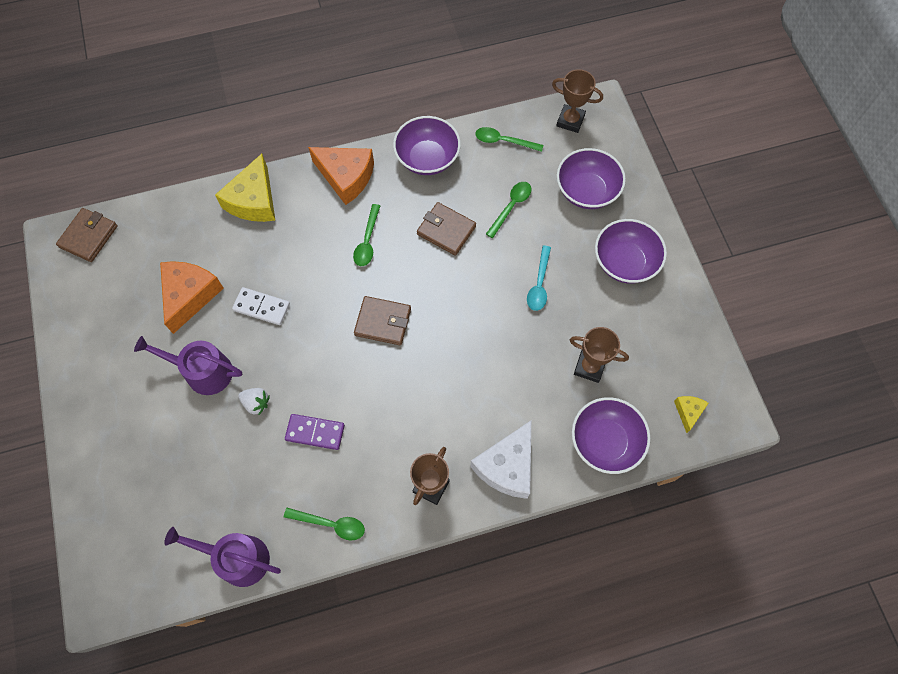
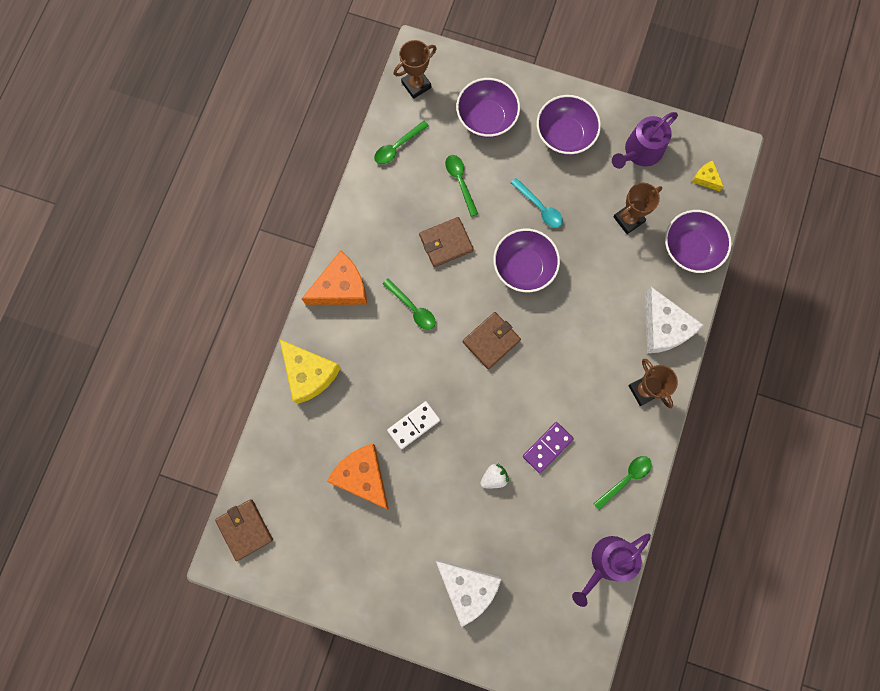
camera: 55 degrees left, 10 degrees up
(138, 444) = (467, 588): none -> white cheese
(203, 372) = (439, 503): purple watering can -> purple watering can (640, 152)
(427, 158) = (370, 214): purple bowl -> purple bowl (524, 267)

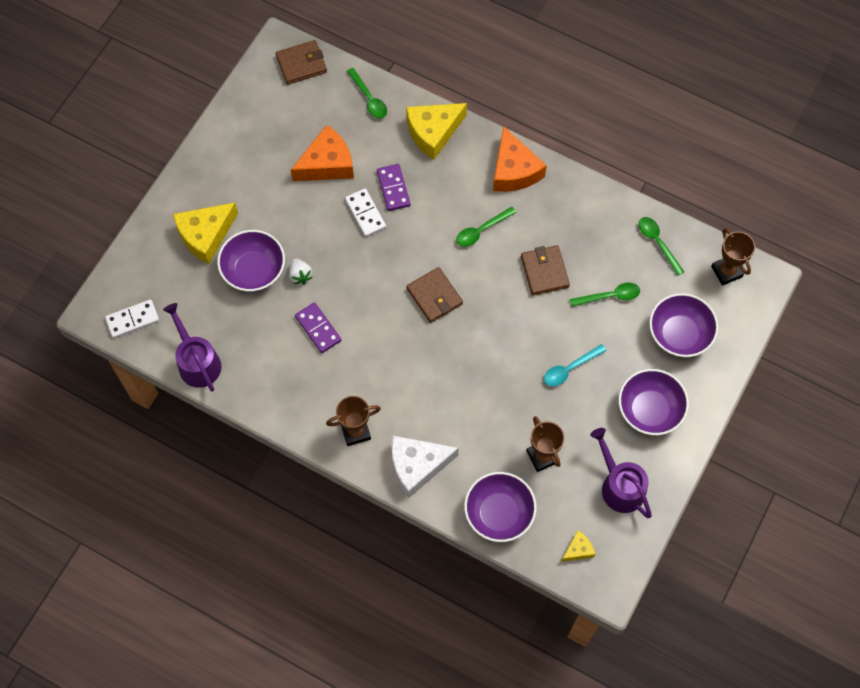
camera: 100 degrees right, 10 degrees down
(380, 402) = (393, 188): none -> purple domino
(467, 588) = (205, 235): white cheese -> yellow cheese
(524, 267) = (506, 341): purple bowl -> purple bowl (254, 270)
(577, 643) = (132, 320): none -> white domino
(626, 479) = (271, 395): green spoon -> green spoon (369, 99)

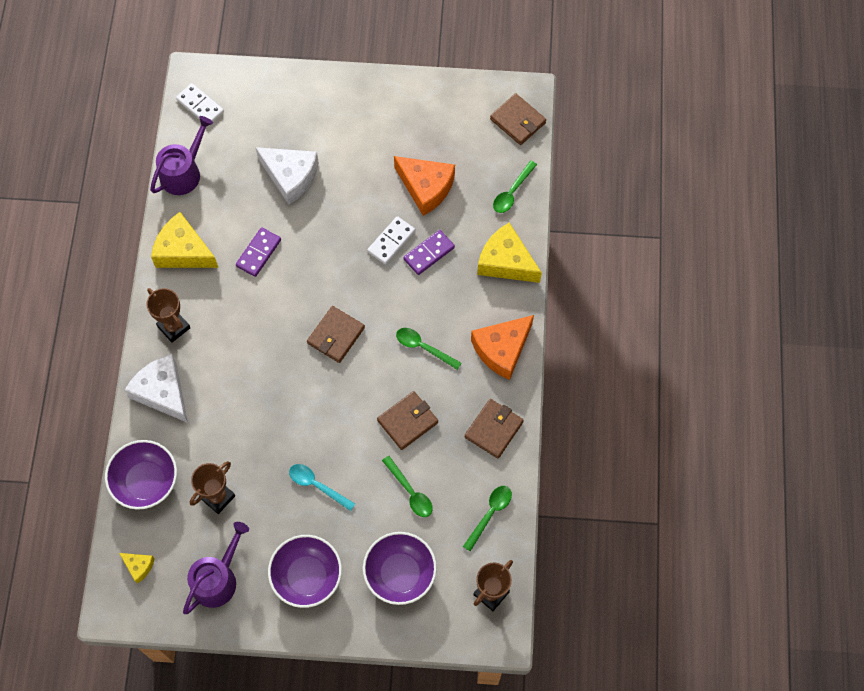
camera: 65 degrees right, 0 degrees up
(205, 235) = (306, 123): yellow cheese -> yellow cheese (183, 251)
(254, 270) = (290, 177): purple bowl -> white cheese
(300, 275) = (303, 215): white strawberry -> none
(583, 208) = (493, 429): none -> brown wallet

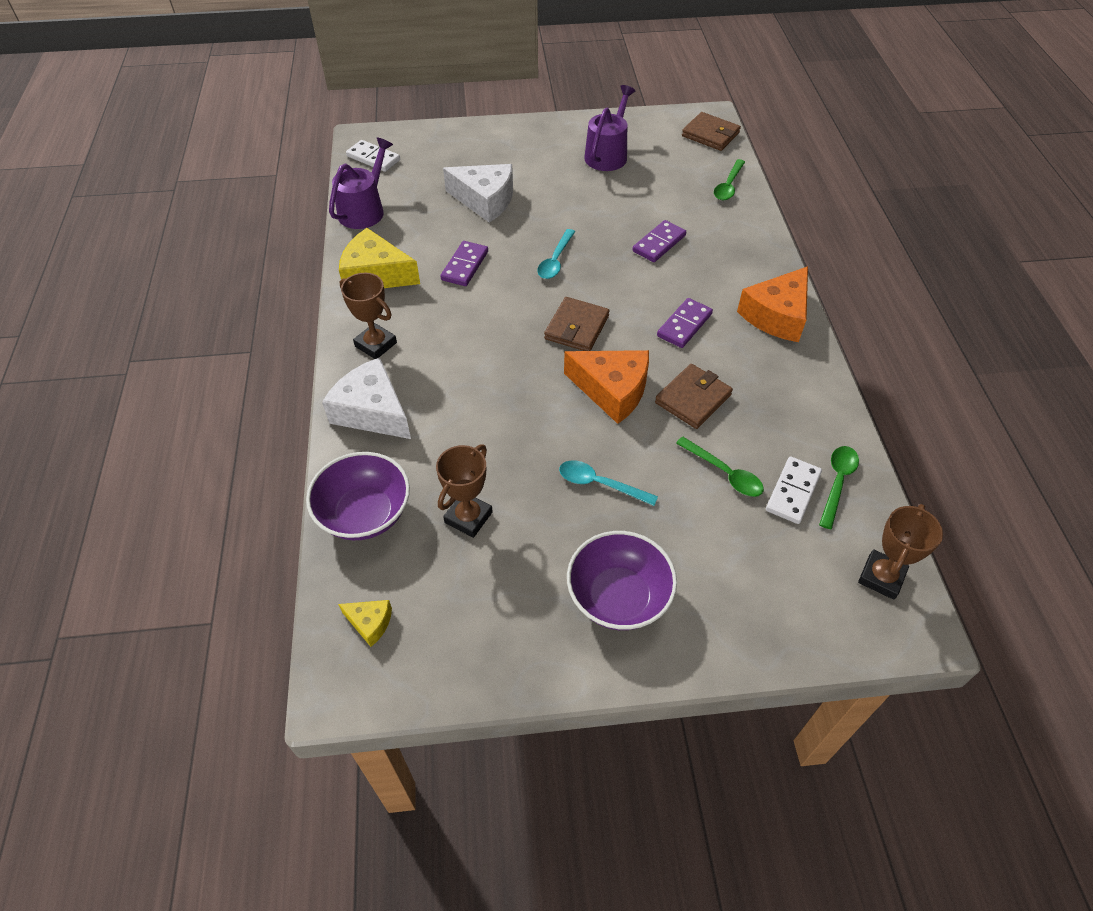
camera: 10 degrees left, 15 degrees down
(217, 579) = (490, 621): purple watering can -> purple watering can (607, 154)
(335, 259) = (555, 260): none -> turquoise spoon
(391, 241) = (613, 238): white domino -> white domino (793, 492)
(400, 573) = (747, 572): purple bowl -> none
(423, 347) = (684, 325): green spoon -> purple domino
(426, 188) = (635, 192): orange cheese -> orange cheese (612, 390)
(493, 429) = (801, 392): brown wallet -> none
(506, 261) = (746, 240): yellow cheese -> none

